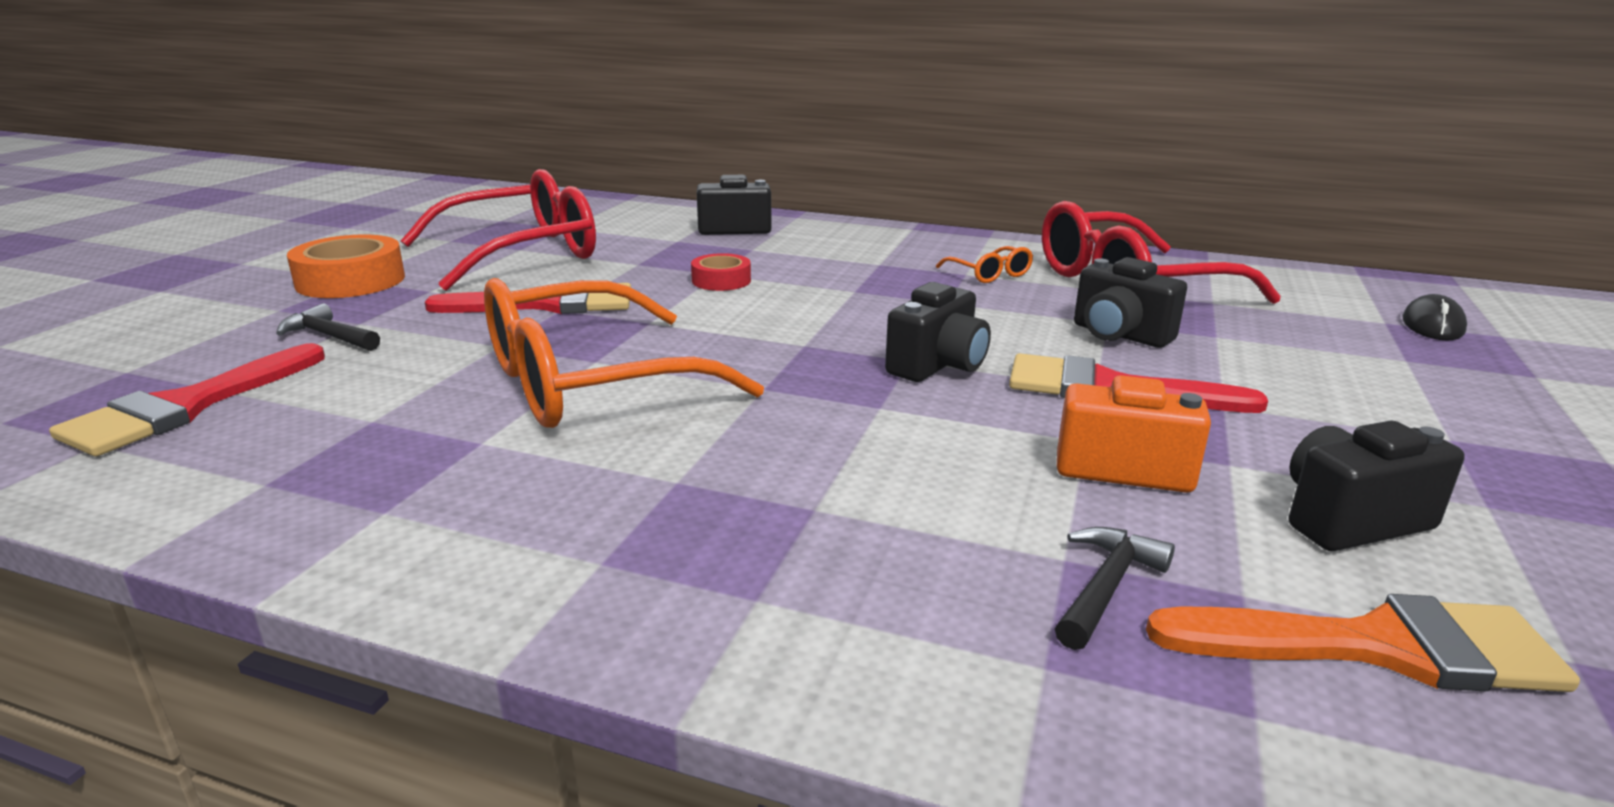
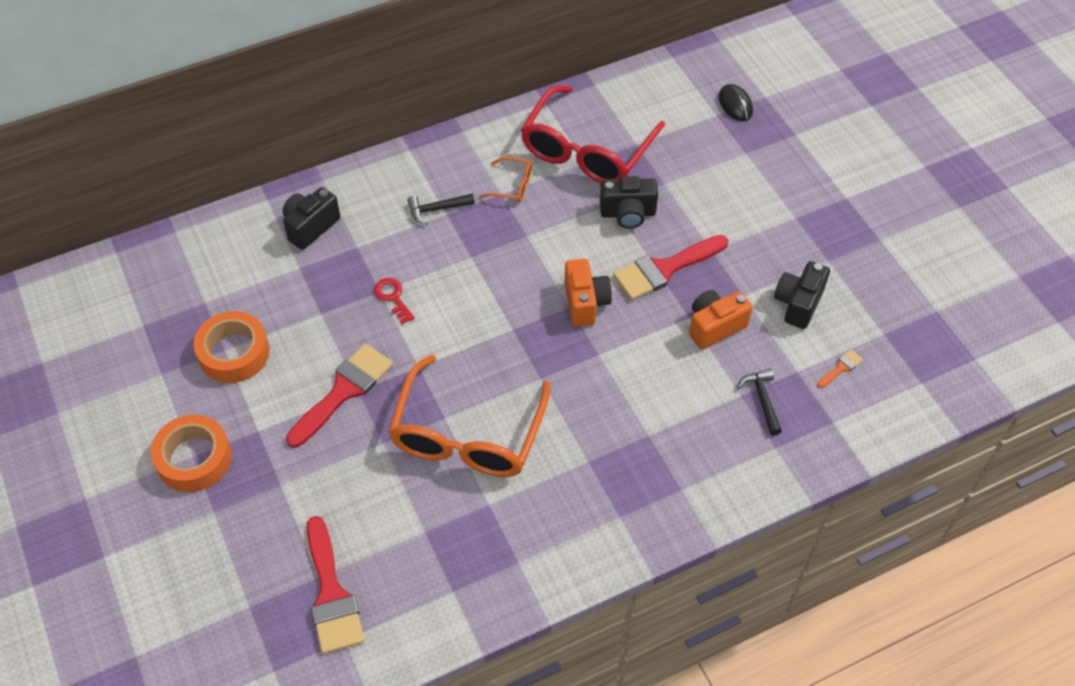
camera: 45 degrees left, 30 degrees up
(329, 336) = (288, 506): black hammer -> black hammer (437, 209)
(522, 253) = (234, 353): red glasses -> orange tape
(721, 280) = (393, 297): red tape -> red key
(938, 366) = (585, 302): black camera -> orange camera
(1376, 647) = (841, 368): orange brush -> orange brush, size x0.43

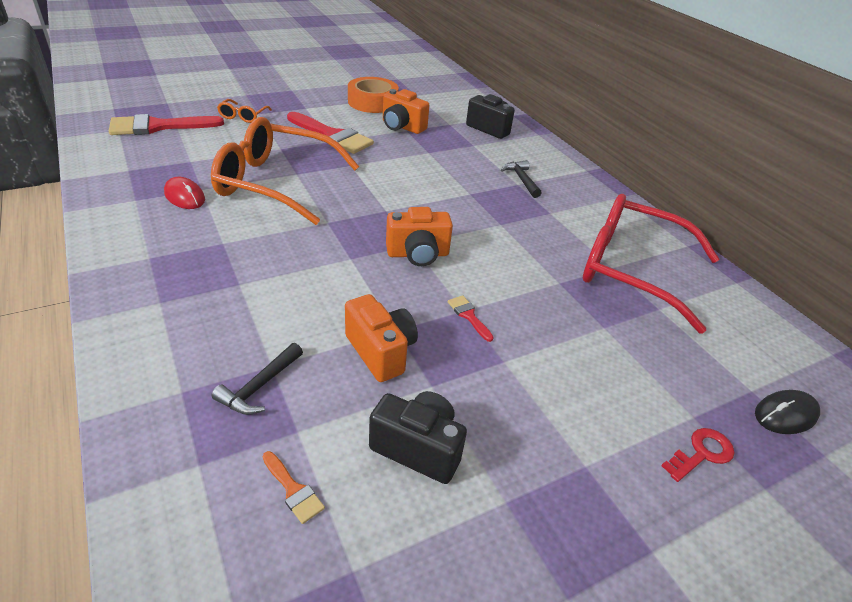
camera: 85 degrees right, 15 degrees down
(194, 459) = (289, 90): orange tape -> none
(312, 318) = (402, 127): none -> orange camera
(393, 297) = (422, 157): red key -> red key (701, 453)
(506, 516) = (184, 196): none -> red mouse
(512, 185) = (563, 220): orange glasses -> orange glasses (243, 116)
(628, 213) = (547, 293): black camera -> none
(665, 269) = (469, 316): red brush -> red brush, size x0.43
(762, 400) = (259, 386): black hammer -> black hammer turned 135 degrees clockwise

